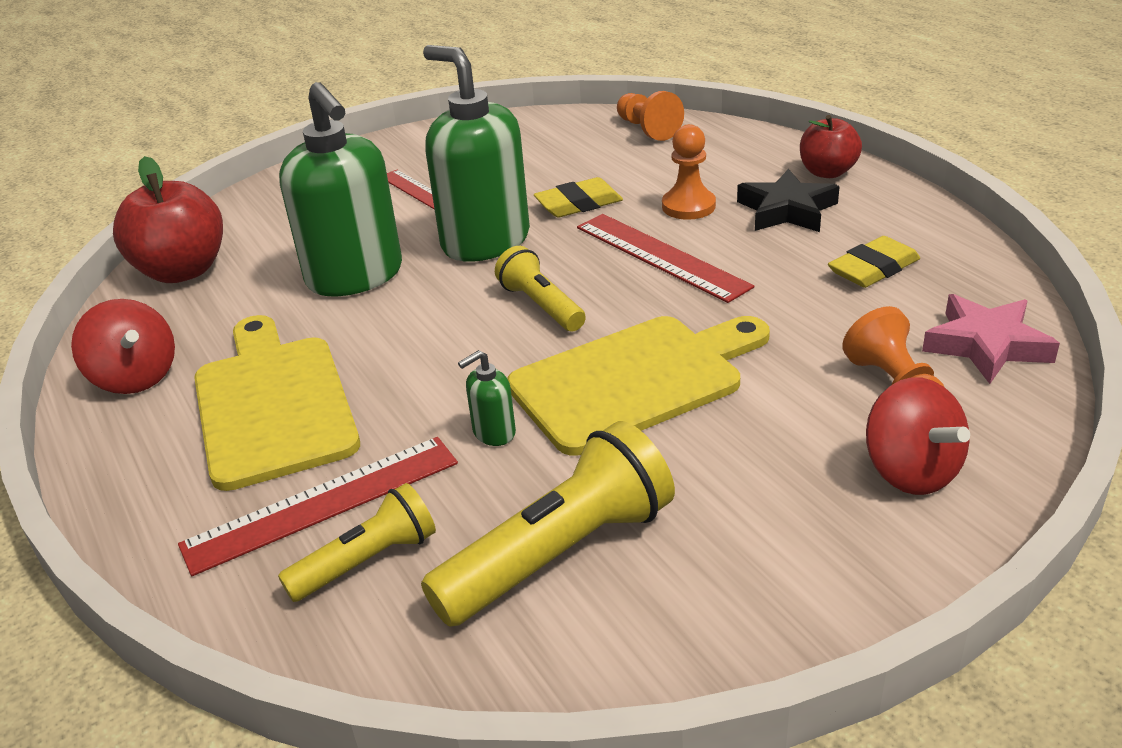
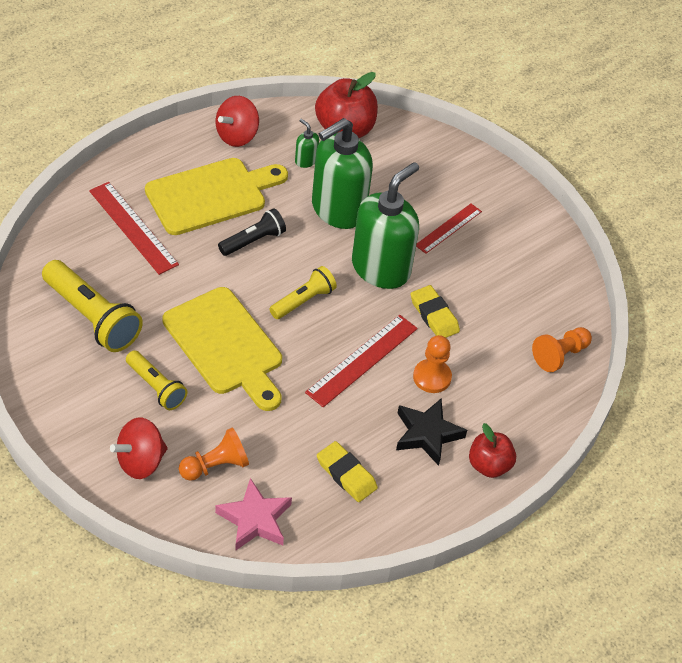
camera: 75 degrees right, 15 degrees up
(367, 561) = (93, 249): yellow flashlight -> yellow flashlight (156, 387)
(399, 355) = (253, 241): none -> black flashlight
(493, 432) = (182, 287): green soap dispenser -> green soap dispenser (305, 160)

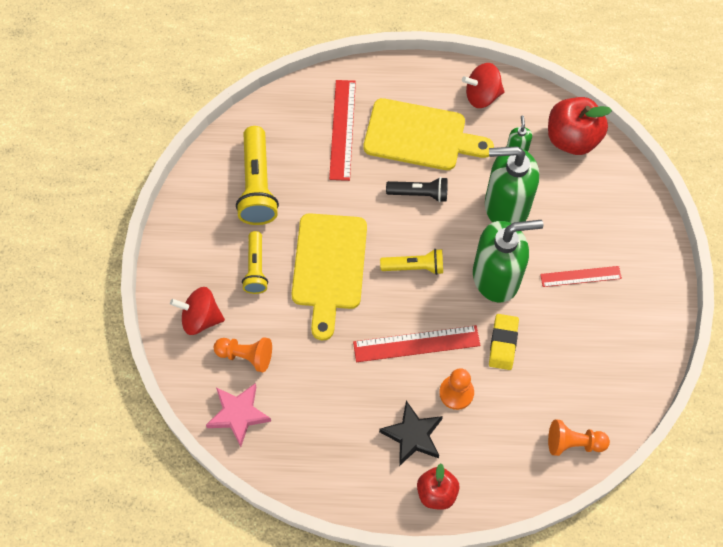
camera: 45 degrees right, 15 degrees up
(346, 474) = (328, 425): yellow eraser -> none

